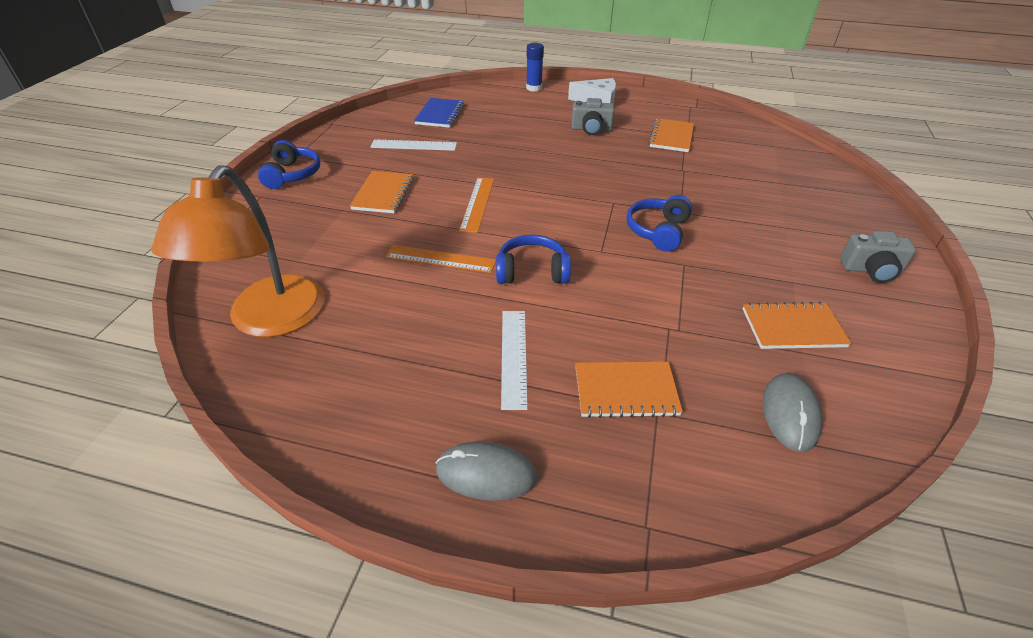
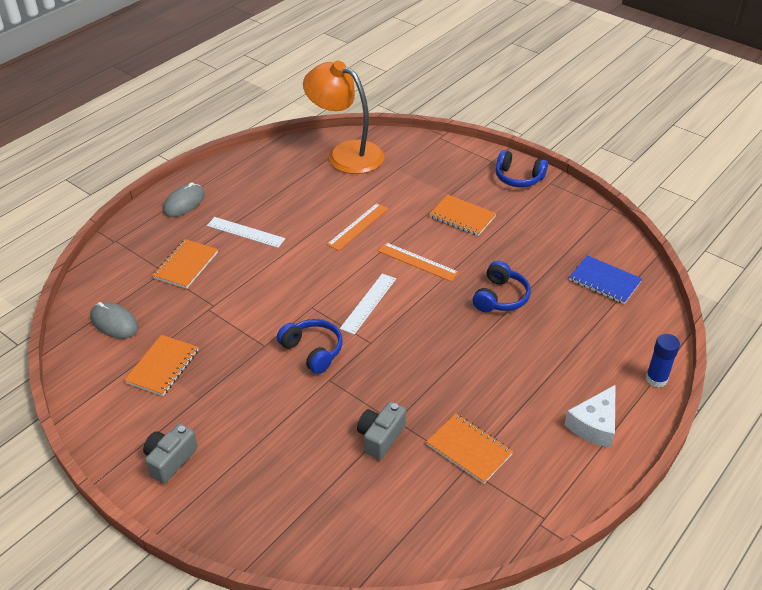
camera: 115 degrees right, 0 degrees up
(414, 145) = (541, 249): white ruler -> white ruler (368, 303)
(532, 271) = (314, 263): blue headphones -> blue headphones (500, 297)
(591, 129) = (519, 386): grey camera -> grey camera (380, 437)

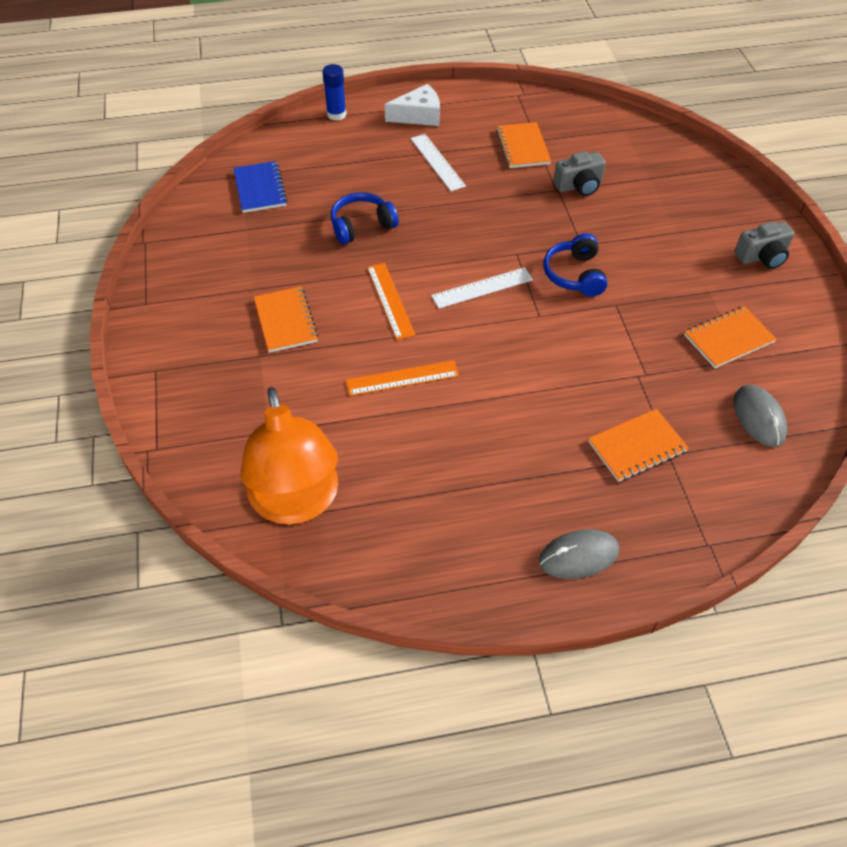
camera: 140 degrees left, 10 degrees up
(245, 232) = (534, 451): white ruler -> white ruler (437, 162)
(518, 178) = (165, 330): blue headphones -> none

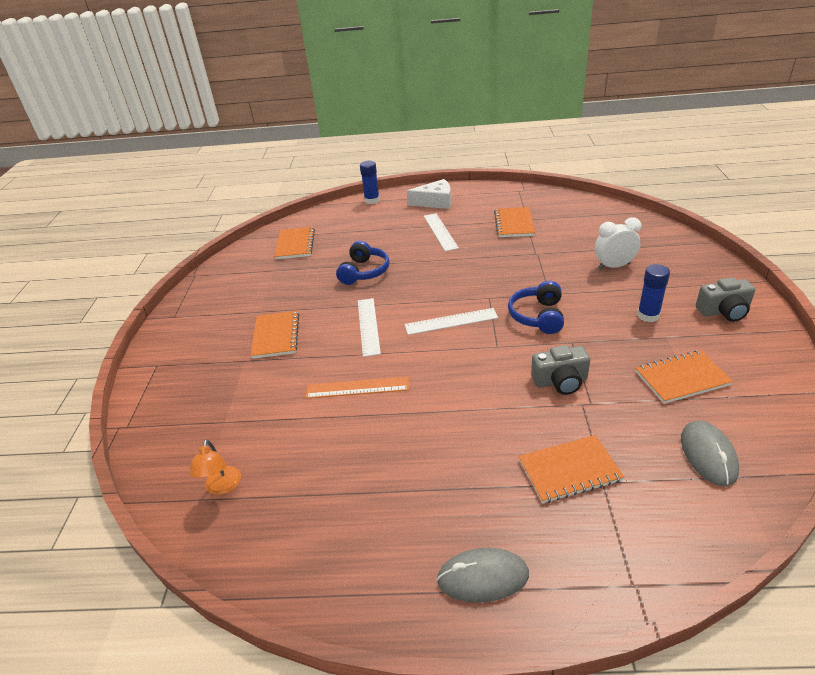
camera: 15 degrees right, 15 degrees down
(260, 189) = (295, 244): blue notebook -> orange notebook
(297, 503) = (222, 487): orange lamp -> orange lamp, size x0.40
(361, 226) = (364, 272): blue headphones -> blue headphones turned 120 degrees clockwise
(390, 300) = (368, 326): orange ruler -> white ruler
(579, 186) = (556, 251): grey camera -> grey camera (560, 381)
(645, 204) = (614, 266): none -> white clock
(688, 266) = (648, 315): none -> blue glue stick

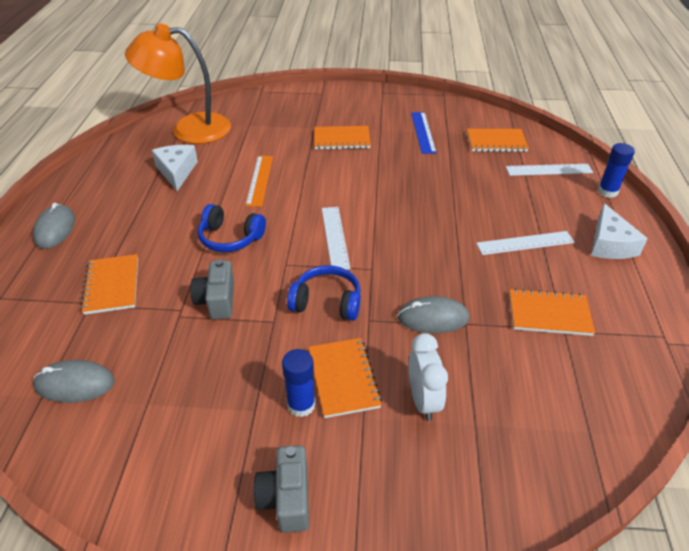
camera: 90 degrees right, 5 degrees up
(222, 487) = (189, 129): orange lamp -> orange lamp, size x2.49
(270, 284) = (423, 132): none -> blue ruler
(337, 472) = (176, 171): none -> white cheese
(364, 272) = (437, 185): blue headphones -> blue headphones (230, 238)
(368, 326) = (342, 186): white ruler -> white ruler (548, 170)
(535, 266) = (433, 318): none -> grey mouse
(682, 378) = (180, 400): orange notebook -> orange notebook (343, 378)

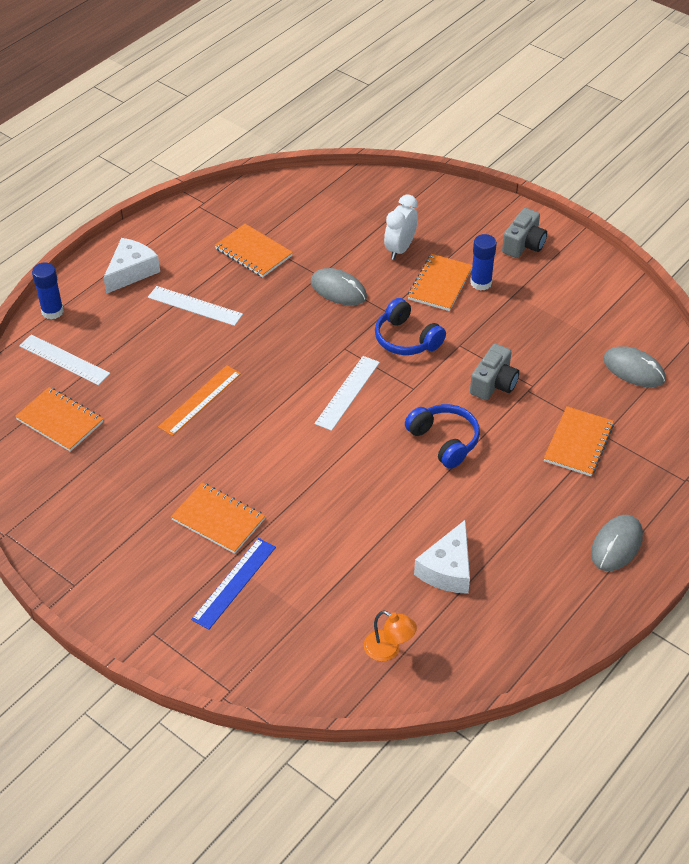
camera: 145 degrees left, 5 degrees up
(189, 129) = (388, 650): orange lamp -> orange lamp, size x0.40
(259, 180) = (363, 503): orange ruler -> orange ruler (200, 400)
(423, 132) = (115, 479): blue ruler -> blue ruler (234, 583)

